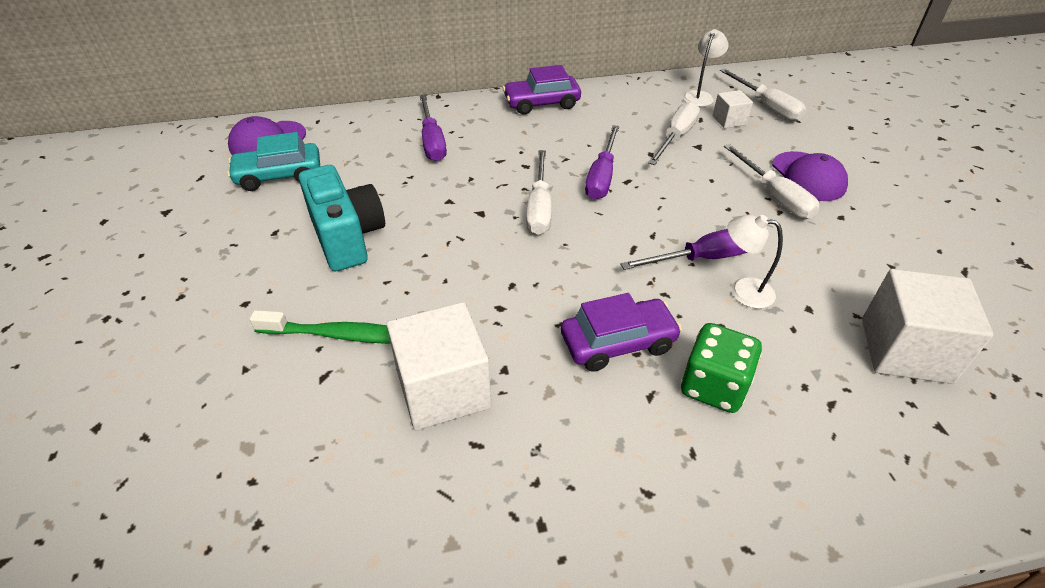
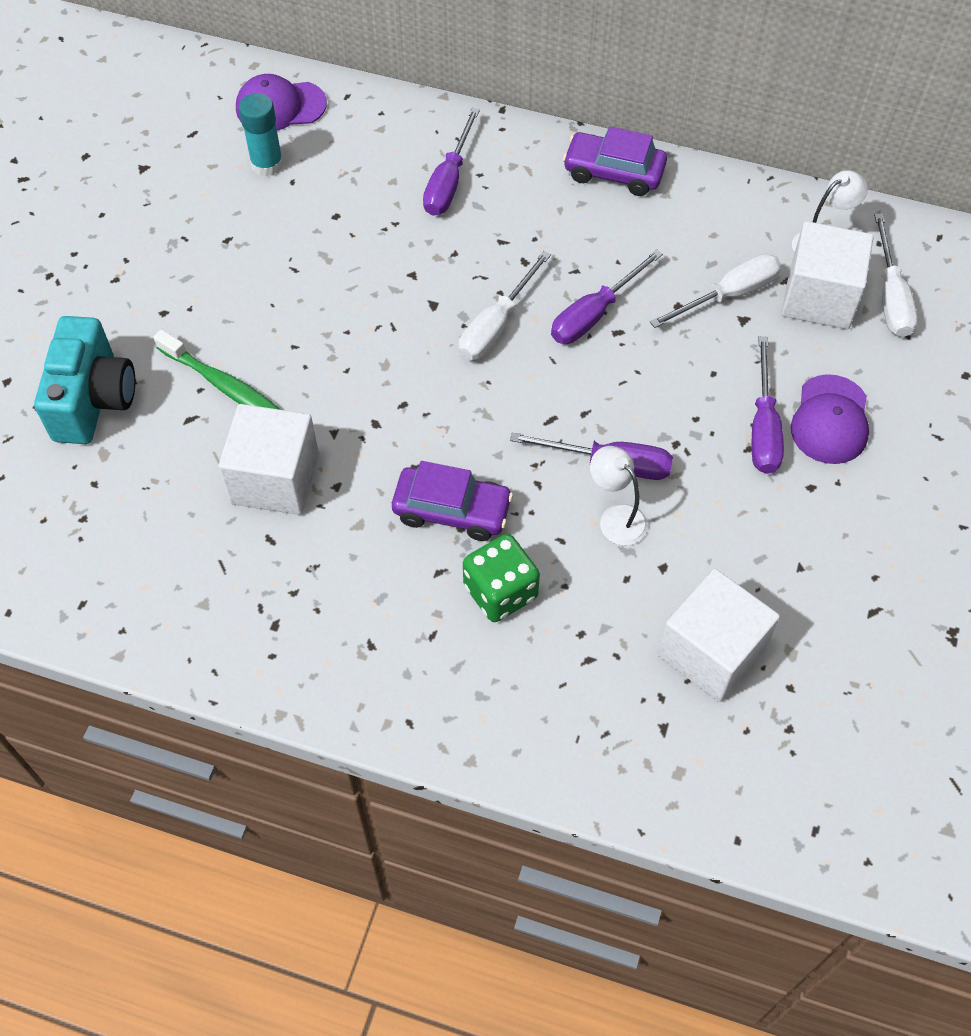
camera: 30 degrees right, 15 degrees up
(279, 175) = (267, 164): turquoise car -> turquoise glue stick
(347, 237) = (288, 277): turquoise camera -> turquoise camera (93, 400)
(729, 120) = (819, 297): white cube -> white cube, size x1.98
(774, 196) = (763, 427): white screwdriver -> purple screwdriver

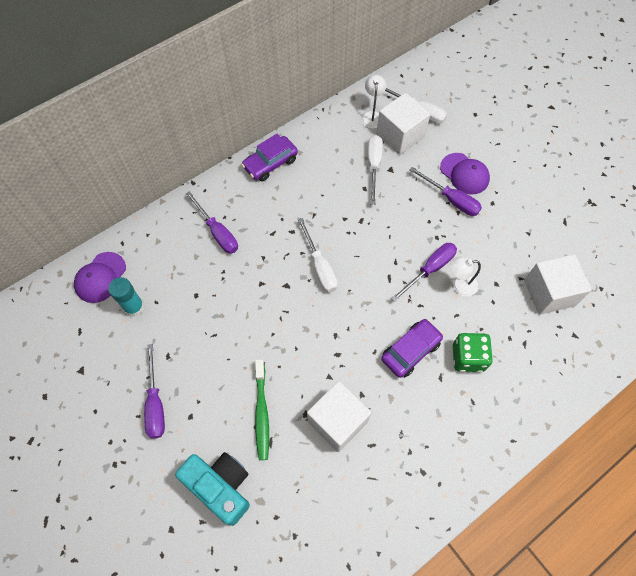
camera: 55 degrees left, 5 degrees up
(224, 385) = (261, 413): green toothbrush -> green toothbrush turned 105 degrees clockwise
(594, 314) = (344, 223): purple screwdriver -> purple screwdriver (155, 403)

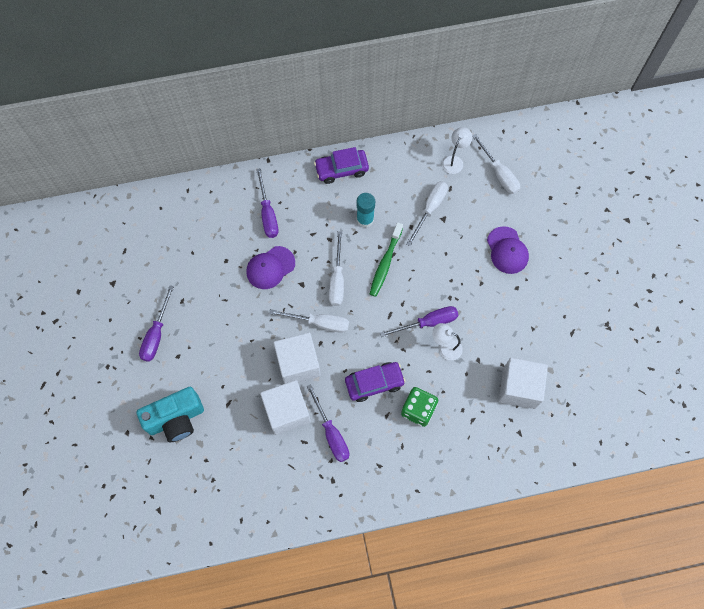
camera: 25 degrees right, 5 degrees up
(100, 277) = (158, 213): purple cap -> purple cap (270, 267)
(134, 307) = (173, 249): turquoise glue stick -> turquoise glue stick (365, 219)
(221, 487) = (176, 419): turquoise camera -> turquoise camera turned 90 degrees clockwise
(261, 413) = (232, 378): green toothbrush -> green toothbrush (385, 263)
(324, 316) = (319, 323): none -> white screwdriver
(400, 135) = (469, 190): white cube -> white cube (298, 364)
(451, 199) = (481, 269): purple screwdriver -> purple screwdriver (331, 433)

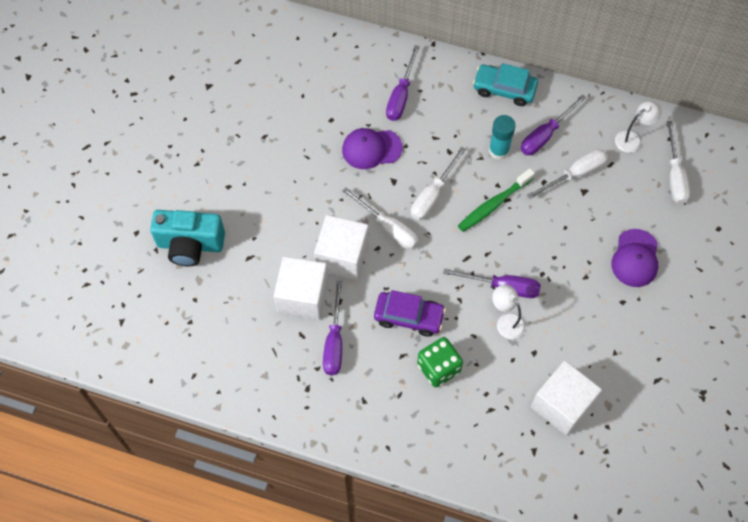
camera: 30 degrees right, 5 degrees down
(156, 334) = (220, 155): purple screwdriver -> purple screwdriver (545, 135)
(341, 169) = (504, 89): purple car -> turquoise car

